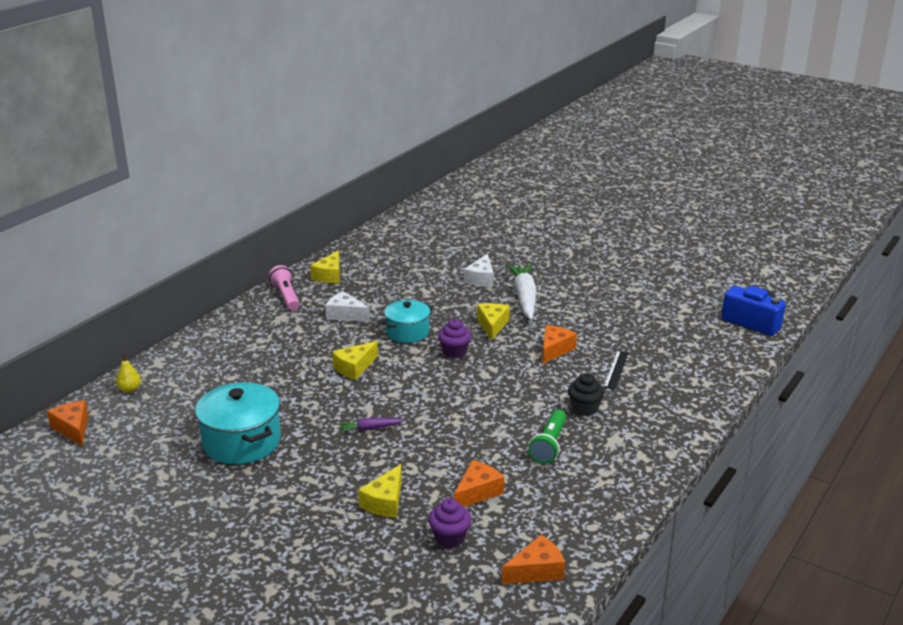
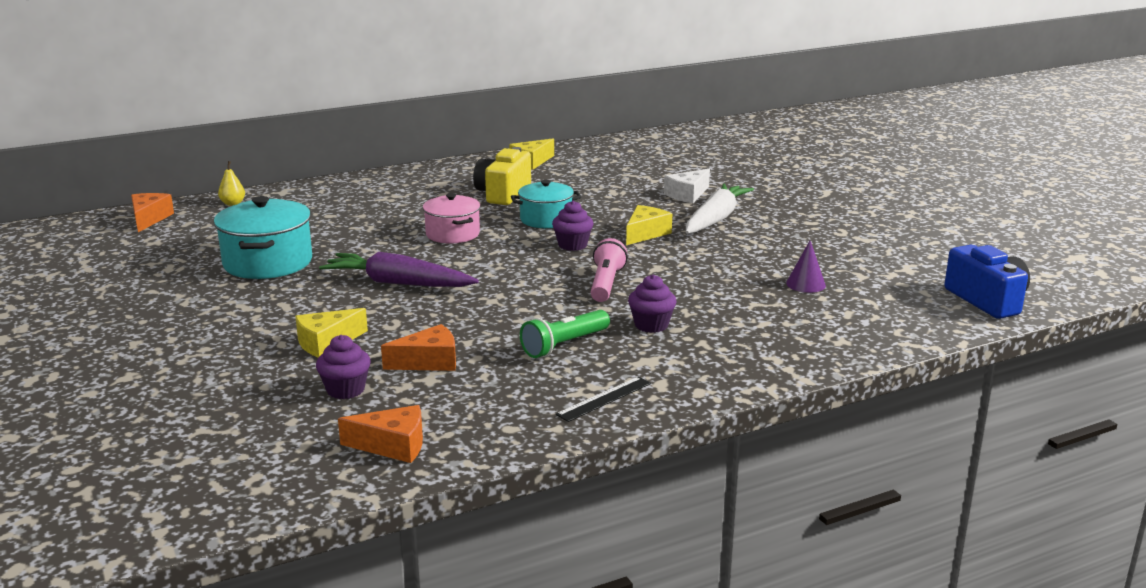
camera: 30 degrees right, 5 degrees down
(286, 297) = (466, 169): pink flashlight -> pink flashlight (606, 284)
(345, 315) = (503, 194): white cheese -> yellow camera
(354, 367) = (452, 234): yellow cheese -> pink pot
(370, 428) = (398, 283): purple carrot -> purple carrot, size x2.07
(554, 350) = (688, 268): orange cheese -> none
(584, 408) = (651, 325): black cupcake -> purple cupcake
(616, 369) = (738, 301): black ruler -> black ruler (604, 399)
(640, 341) = (805, 284): none -> purple cone

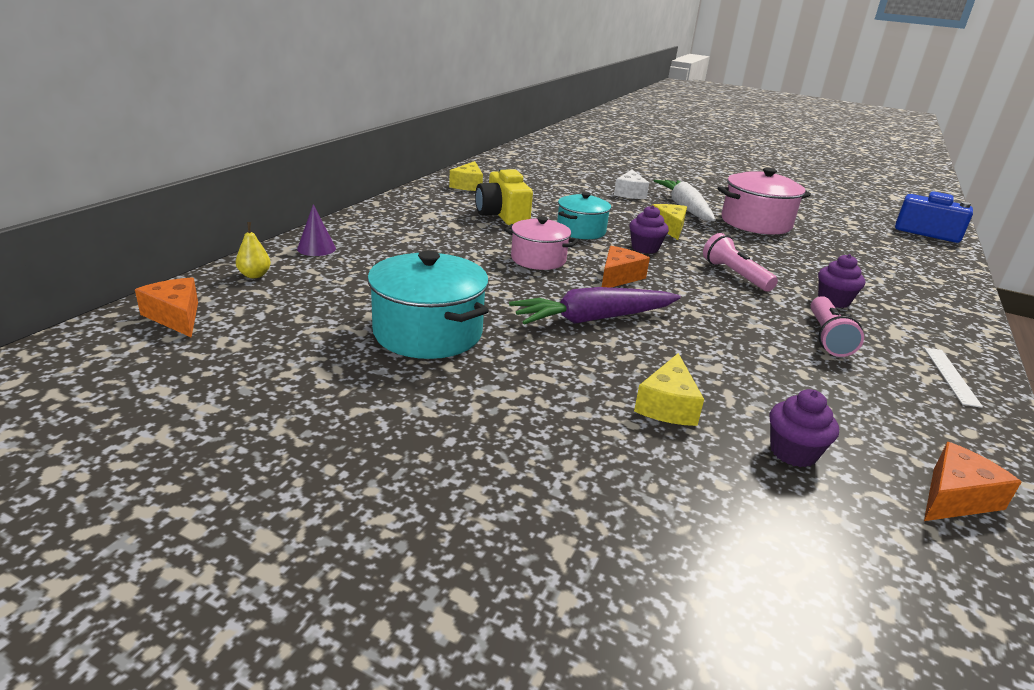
camera: 40 degrees left, 5 degrees up
(429, 362) = (783, 391): orange cheese -> orange cheese (618, 277)
(564, 345) = (827, 337): green flashlight -> pink flashlight
(604, 399) = (950, 376): black ruler -> white ruler
(764, 247) = (756, 223): none -> pink pot
(805, 284) = (833, 244): purple cone -> purple cone (316, 248)

